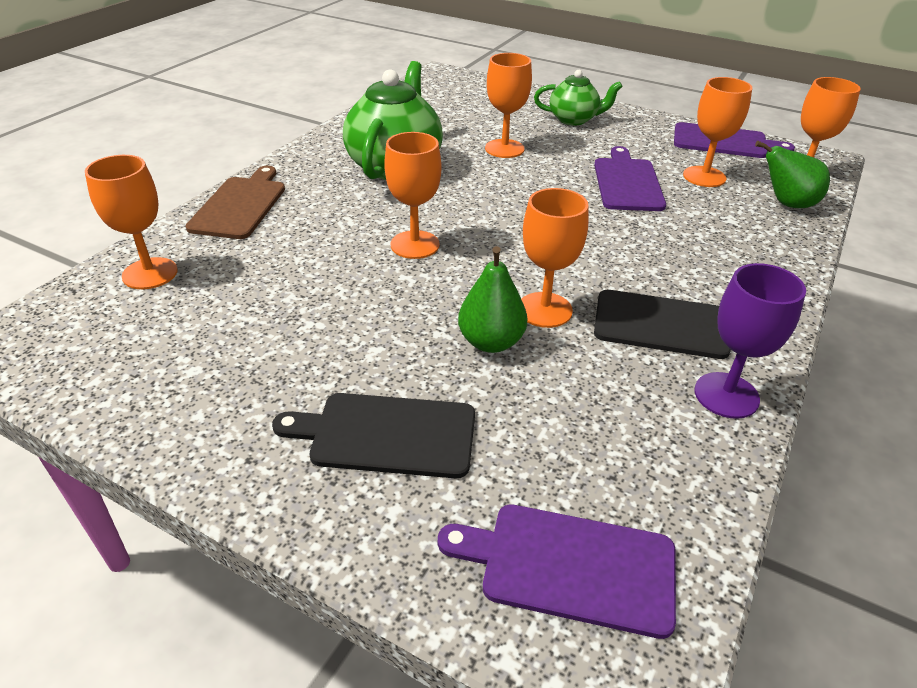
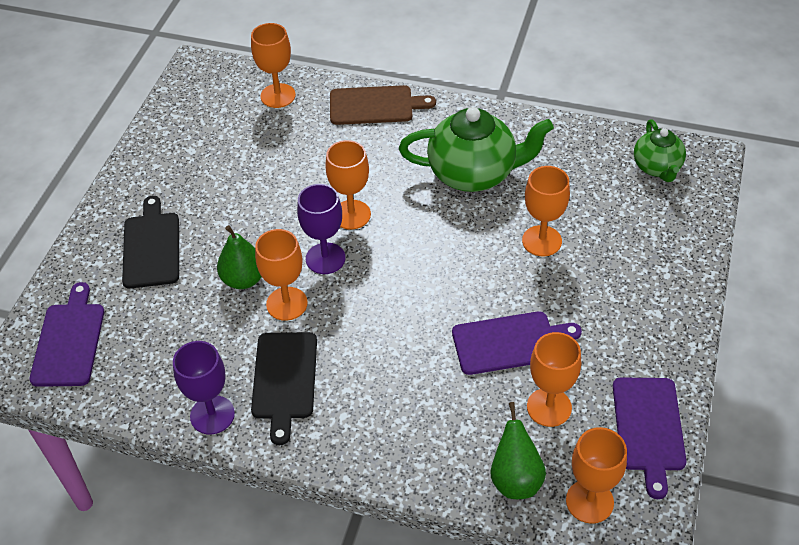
camera: 80 degrees right, 10 degrees up
(478, 272) = (325, 258): none -> purple goblet
(574, 119) = (640, 287): green teapot -> green teapot (657, 167)

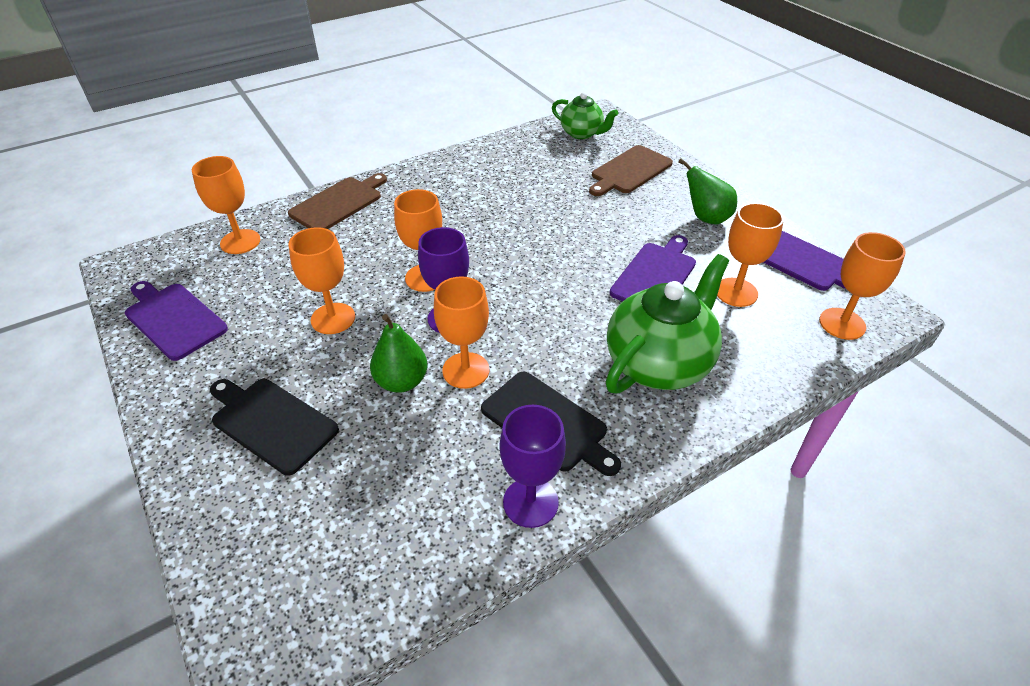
camera: 50 degrees left, 5 degrees down
(69, 341) = (291, 571): purple cutting board -> purple cutting board (173, 319)
(473, 173) = (476, 200): green teapot -> green teapot (659, 363)
(515, 479) = (789, 348): green pear -> green pear (706, 218)
(541, 241) = (580, 208): orange goblet -> orange goblet (333, 318)
(639, 236) = (629, 171): none -> brown cutting board

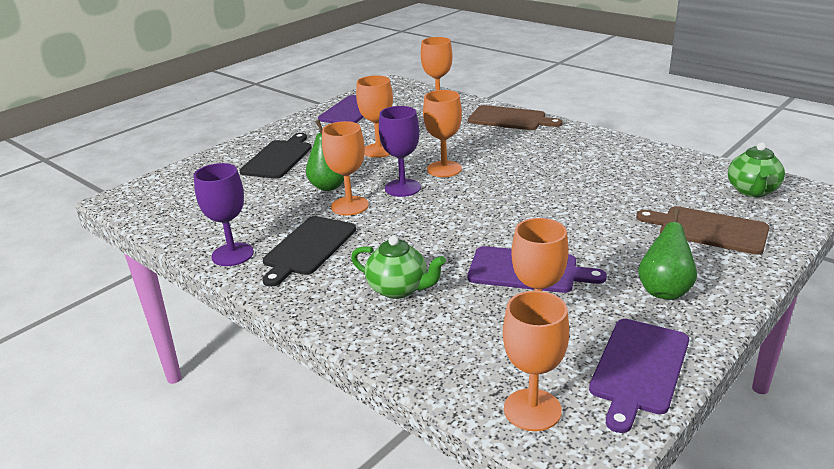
camera: 75 degrees right, 15 degrees down
(659, 363) = (399, 289): green teapot -> green teapot, size x0.58

